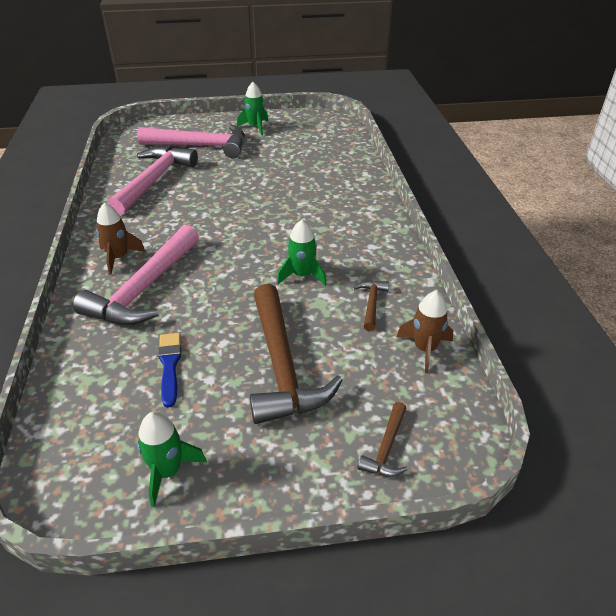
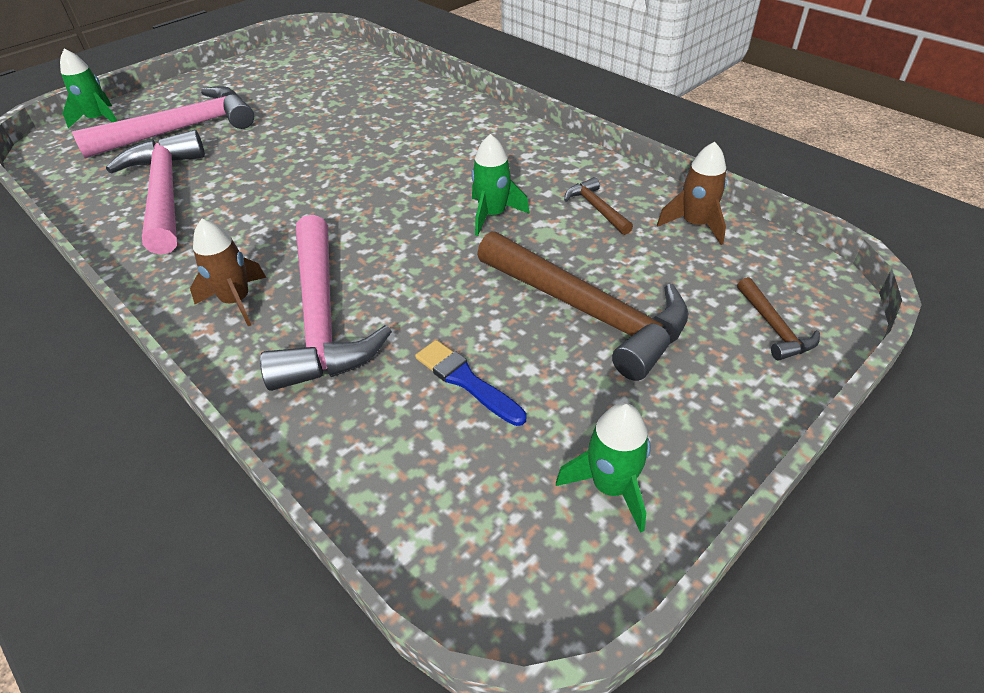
camera: 35 degrees left, 5 degrees up
(255, 127) = (231, 84): green rocket -> green rocket (99, 120)

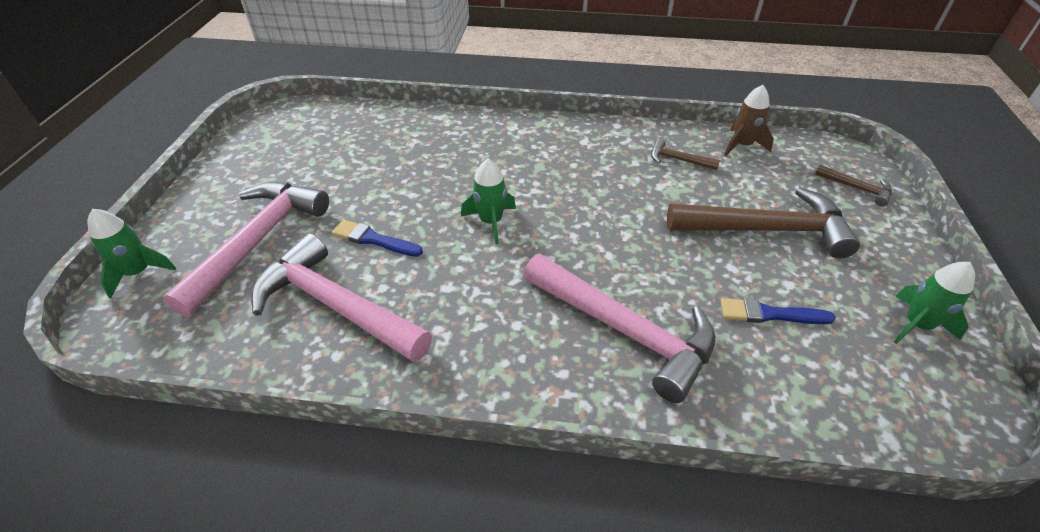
camera: 40 degrees left, 0 degrees up
(236, 301) = (545, 357): brown rocket -> none
(250, 160) = (374, 239): none -> blue brush
(493, 215) = (625, 194): green rocket -> green rocket (491, 222)

